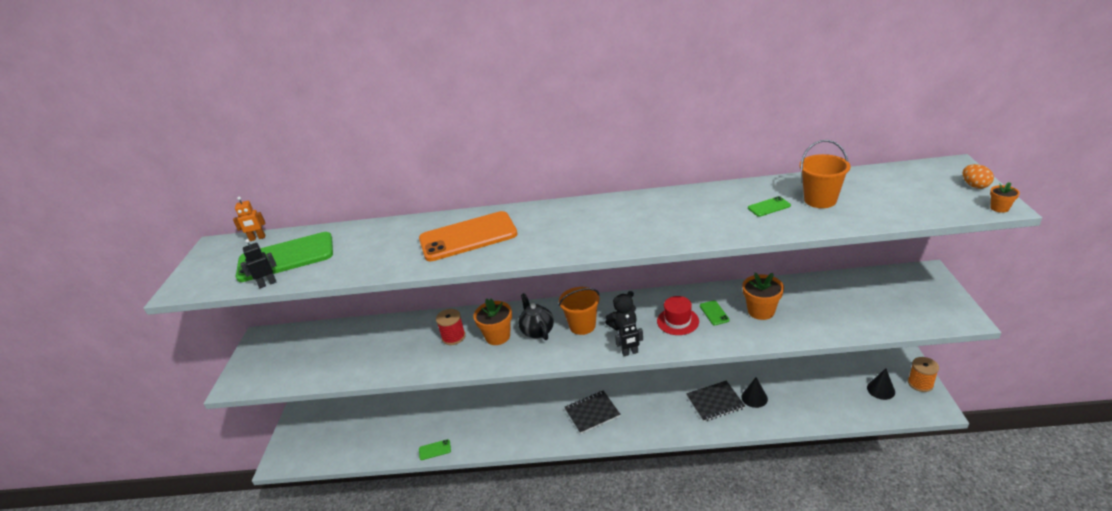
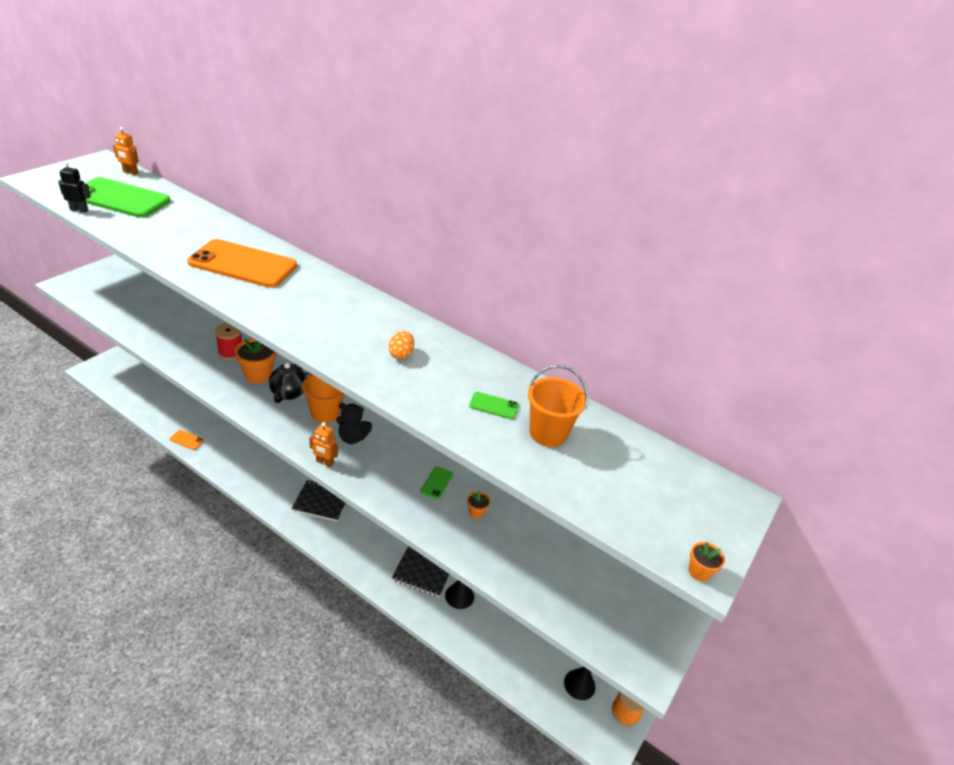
camera: 25 degrees right, 5 degrees up
(435, 450) = (187, 440): green phone -> orange phone
(630, 353) = (324, 462): black robot -> orange robot
(678, 321) = (398, 466): red hat -> none
(761, 311) = (476, 512): orange flower pot -> orange flower pot, size x0.51
(974, 186) = (720, 532): orange egg -> orange egg (401, 354)

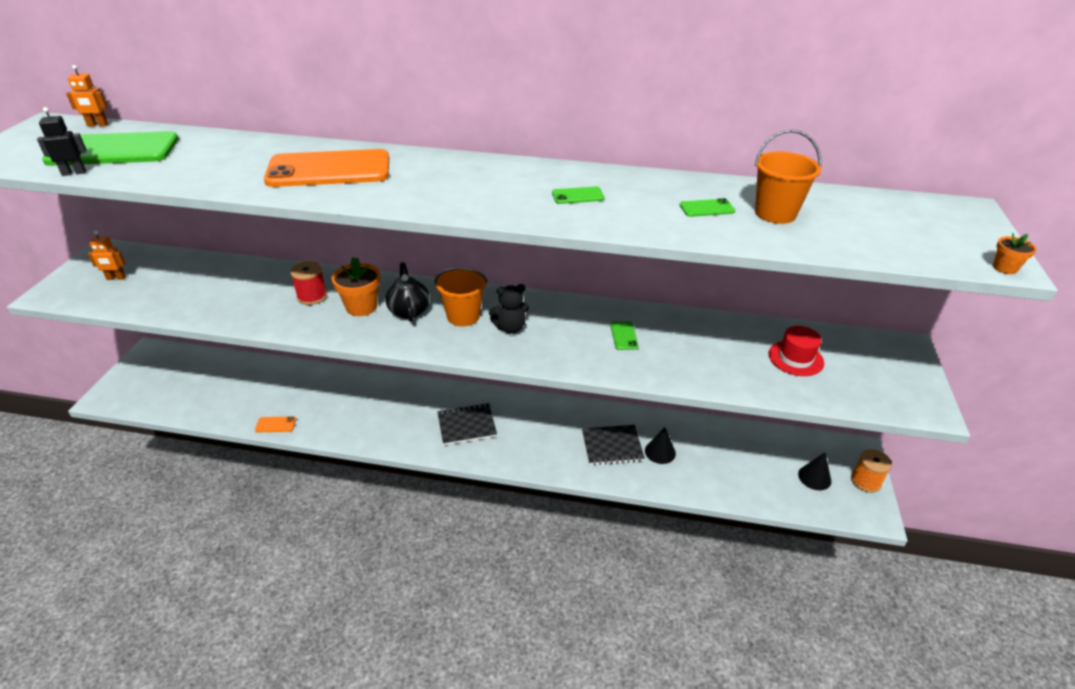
camera: 20 degrees left, 0 degrees up
(324, 462) = (503, 358): orange robot -> orange robot (116, 278)
(401, 354) = (578, 196): orange egg -> green phone
(476, 512) = (681, 346): orange flower pot -> none
(567, 567) = (795, 358): none -> red hat

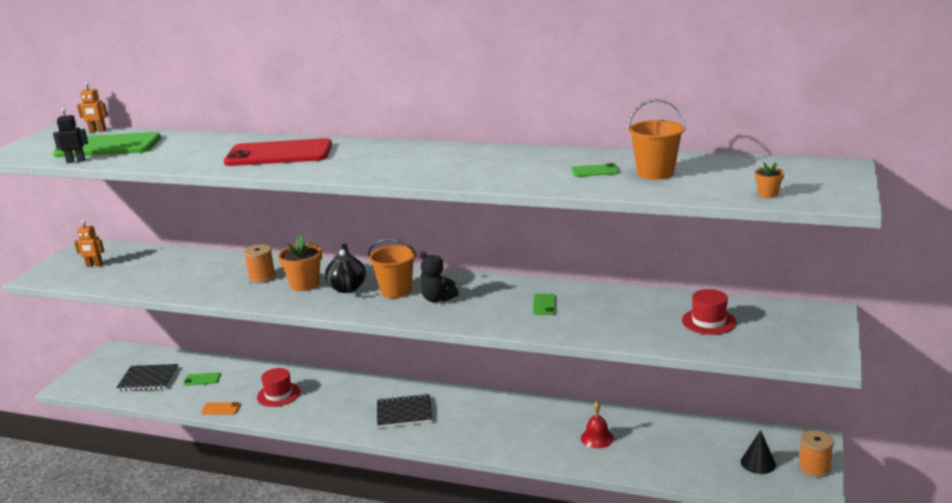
camera: 10 degrees right, 15 degrees down
(312, 296) = (262, 277): red spool -> orange spool
(329, 170) = (279, 154): orange phone -> red phone
(334, 405) = (278, 394): none -> red hat
(510, 328) = (437, 299): black teddy bear -> black teddy bear turned 45 degrees clockwise
(578, 196) = (484, 165): green phone -> green phone (202, 379)
(612, 446) = (548, 432): black notebook -> black notebook (148, 379)
(660, 452) = (597, 438): black cone -> red bell
(1004, 268) = (843, 204): orange flower pot -> orange flower pot (768, 194)

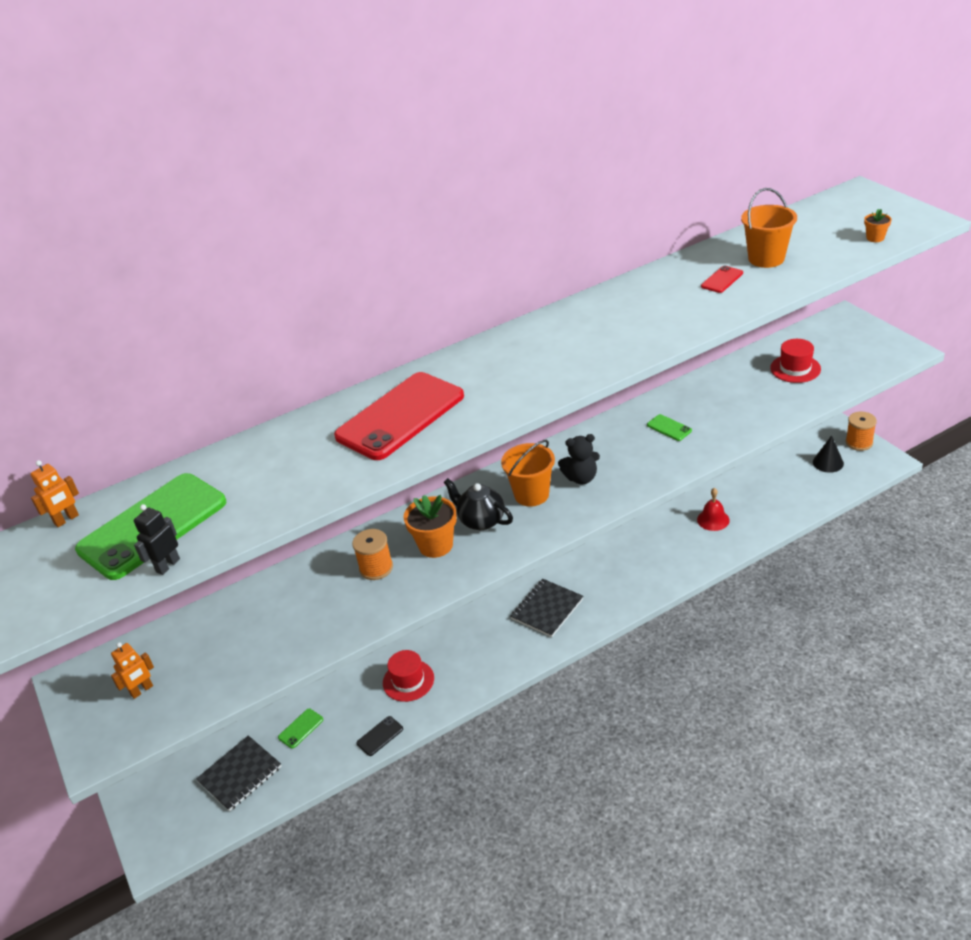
camera: 45 degrees left, 15 degrees up
(220, 409) = (380, 736): orange phone -> black phone
(595, 171) = (722, 280): green phone -> red phone

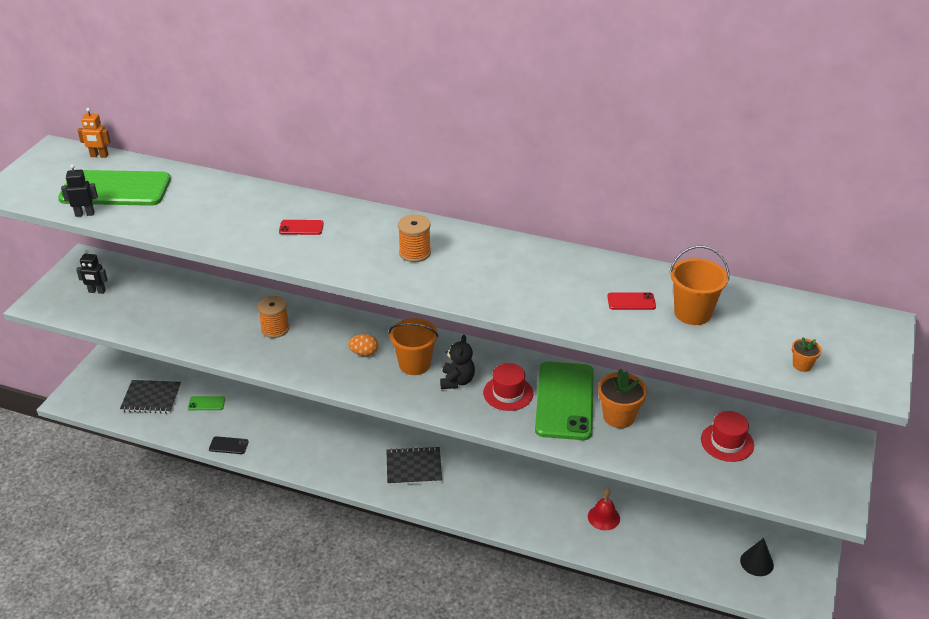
camera: 45 degrees right, 0 degrees up
(142, 690) = (97, 291): orange robot -> black robot
(400, 416) = (301, 228): red phone -> red phone, size x0.40
(408, 680) = (286, 431): red hat -> red hat (508, 393)
(436, 545) = (320, 345): orange flower pot -> orange flower pot (619, 417)
(481, 520) = (364, 353): black teapot -> orange egg
(581, 478) = (457, 381): black teddy bear -> black teddy bear turned 120 degrees counterclockwise
(669, 428) = (565, 401): green phone -> green phone, size x2.50
(859, 442) = (809, 573): orange spool -> orange spool (415, 253)

